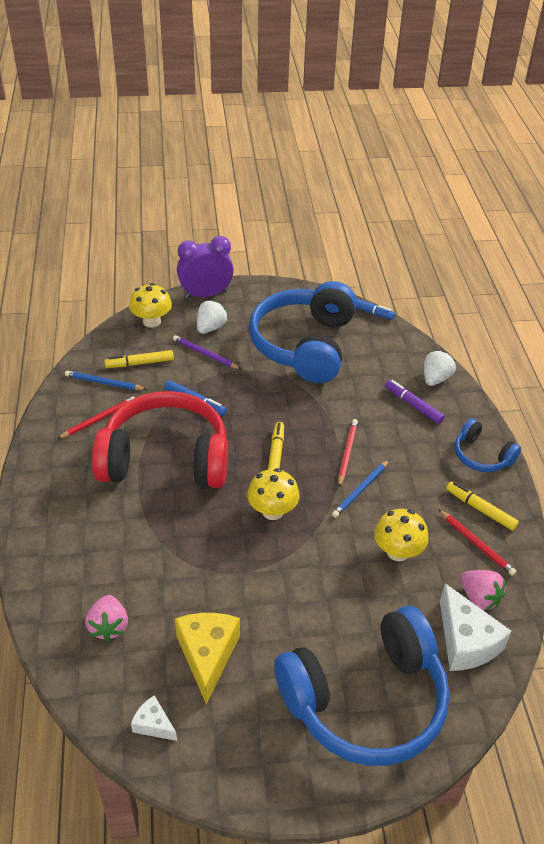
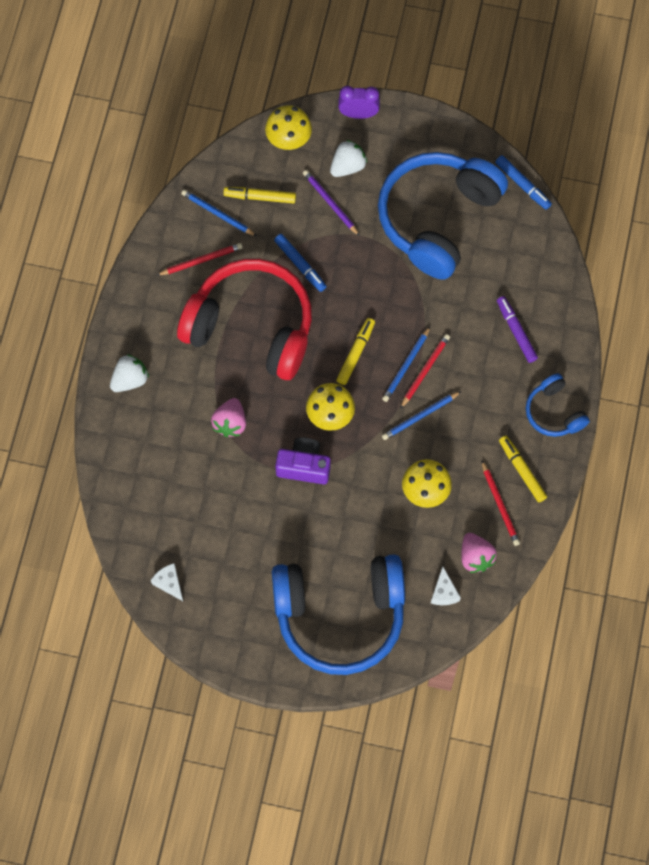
camera: 20 degrees right, 25 degrees up
(109, 626) = (156, 488): pink strawberry -> pink strawberry (230, 423)
(206, 294) = (358, 114): purple clock -> purple clock, size x0.66
(207, 656) = (228, 539): yellow cheese -> none
(264, 562) = (304, 466): none -> purple camera
(328, 453) = (406, 366): none -> blue pencil
(435, 379) = (555, 304): white strawberry -> white strawberry (130, 380)
(465, 641) = (444, 592): white cheese -> white cheese, size x0.53

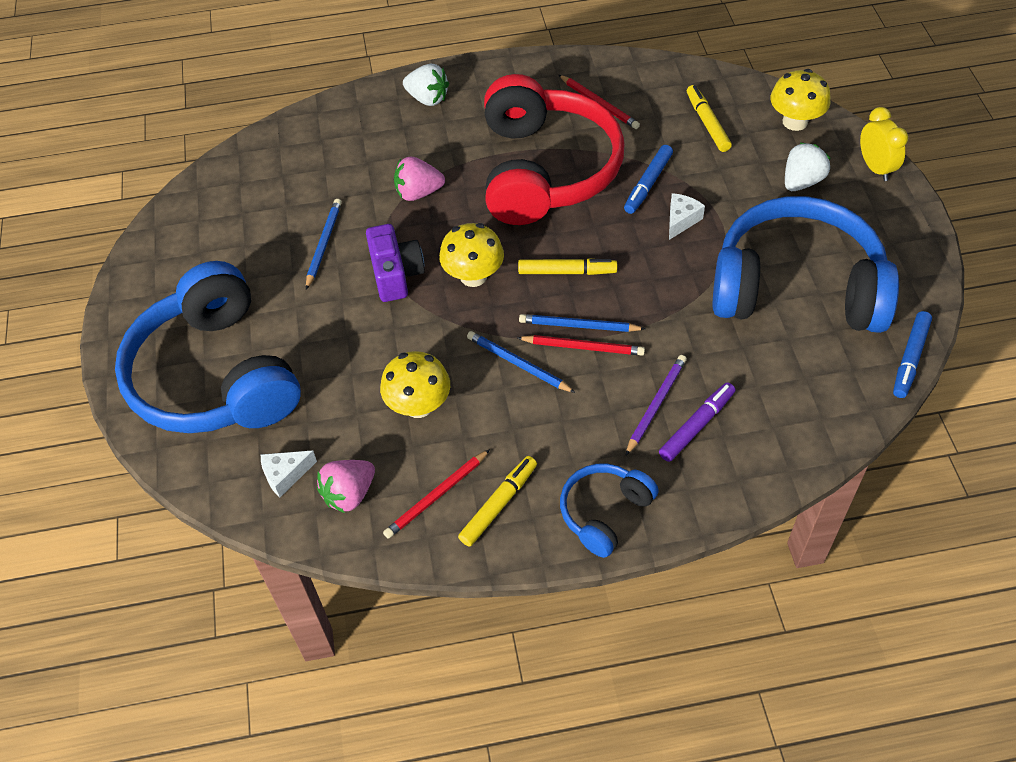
camera: 70 degrees right, 15 degrees down
(169, 583) = (203, 209): white cheese -> white cheese (681, 220)
(217, 214) = (662, 97): blue pencil -> blue pencil (323, 244)
(330, 203) = (743, 183): purple pencil -> purple pencil (656, 405)
(348, 166) = (801, 181): white strawberry -> white strawberry turned 75 degrees counterclockwise
(358, 114) = (875, 168): purple clock -> yellow clock

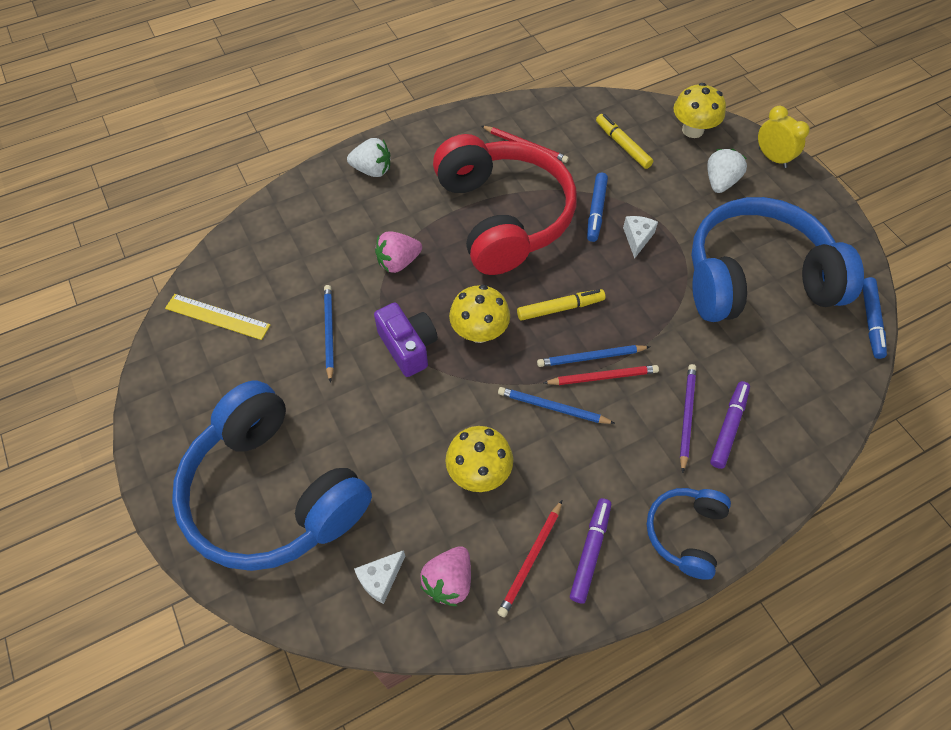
camera: 20 degrees left, 5 degrees up
(223, 207) = (217, 316): none -> yellow ruler
(499, 504) = (590, 552): yellow marker -> purple marker

